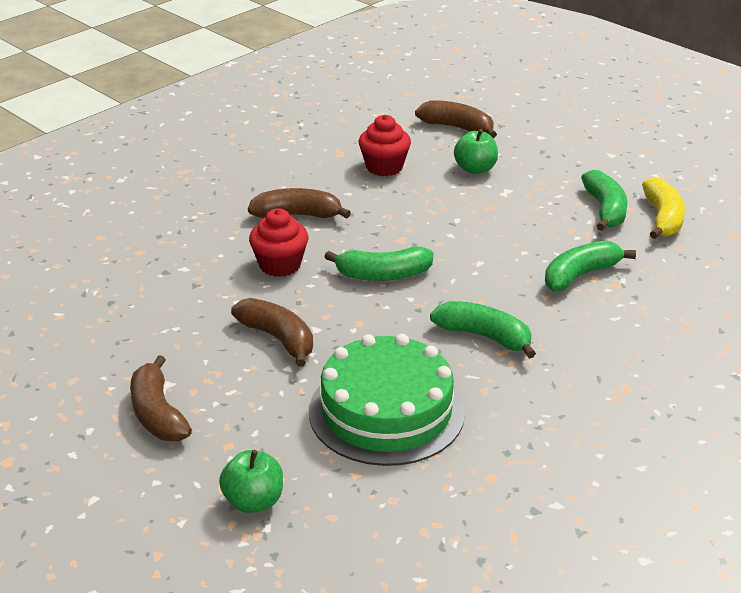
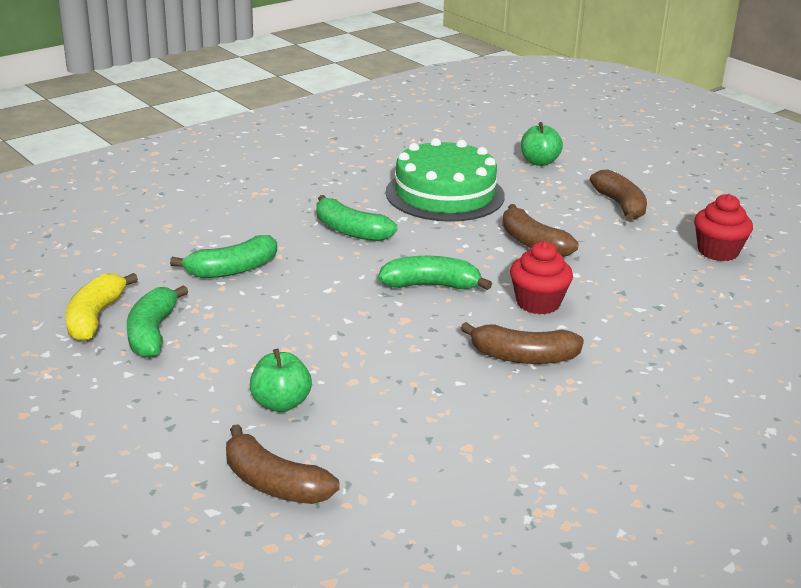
camera: 175 degrees left, 5 degrees down
(384, 167) = (405, 418): red cupcake -> red cupcake (718, 251)

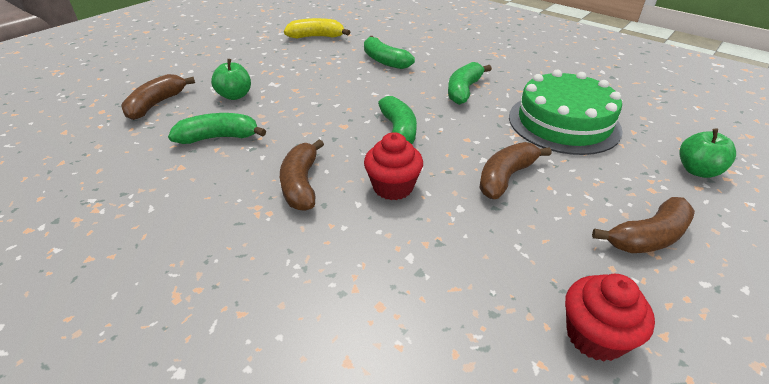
camera: 80 degrees right, 10 degrees up
(152, 333) = (304, 52): green banana -> green banana (219, 137)

